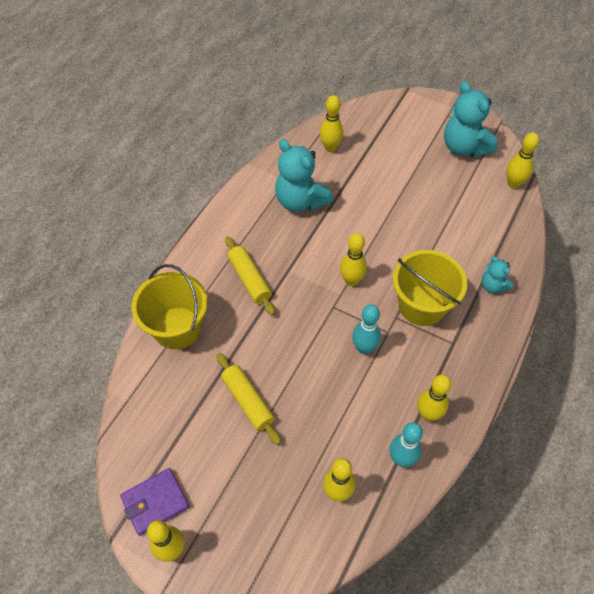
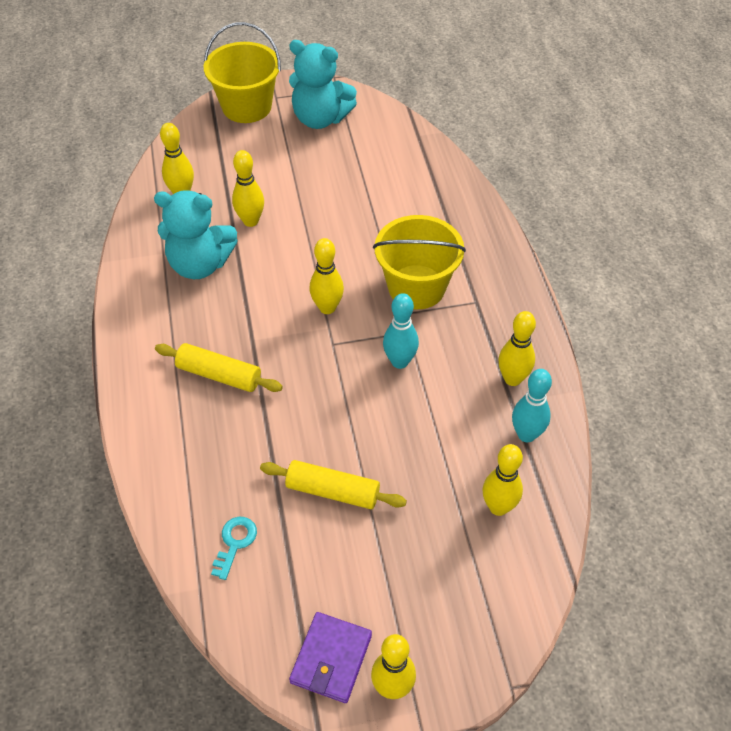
camera: 40 degrees left, 5 degrees down
(167, 389) = (235, 543): none -> turquoise key
(177, 328) = (184, 476): yellow bucket -> yellow bucket (247, 107)
(492, 286) = (463, 228): turquoise teddy bear -> none
(513, 184) = (397, 126): yellow bowling pin -> yellow bowling pin (250, 221)

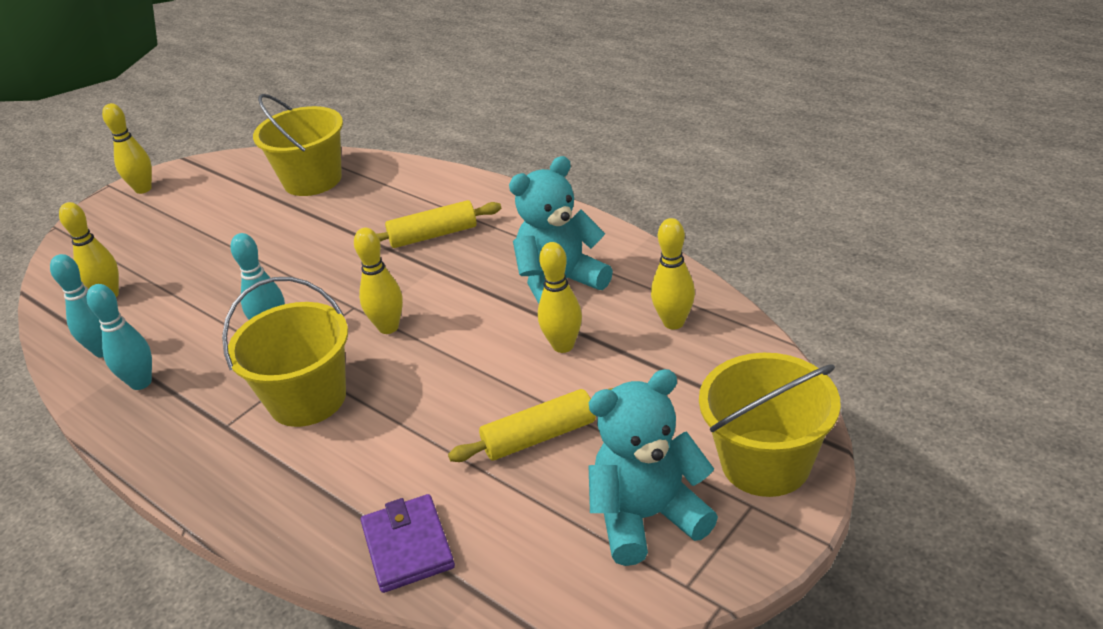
camera: 145 degrees right, 15 degrees down
(235, 543) = (312, 180): turquoise key -> yellow bucket
(331, 659) = (195, 178): purple wallet -> purple wallet (408, 546)
(332, 491) = (262, 233): yellow rolling pin -> yellow rolling pin (539, 436)
(512, 379) = (141, 383): yellow bowling pin -> turquoise bowling pin

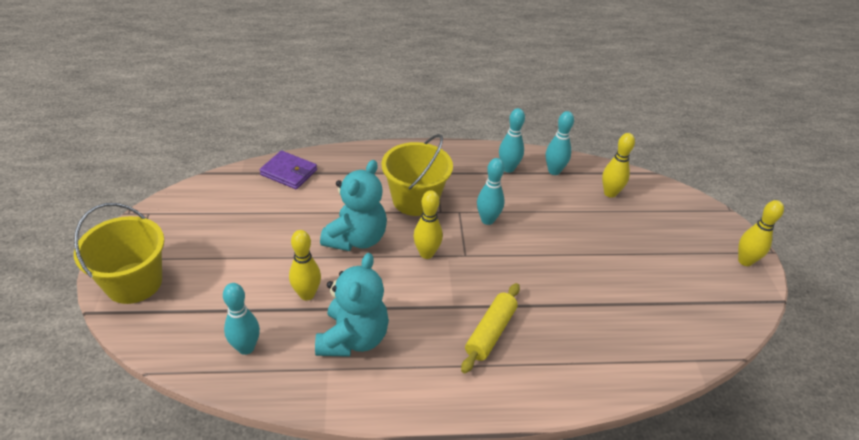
camera: 130 degrees right, 5 degrees up
(312, 180) = (654, 334): yellow bucket -> none
(539, 436) = (272, 239): yellow rolling pin -> none
(647, 517) = (185, 230): turquoise teddy bear -> turquoise teddy bear (356, 239)
(673, 322) = (246, 347): yellow bowling pin -> turquoise bowling pin

